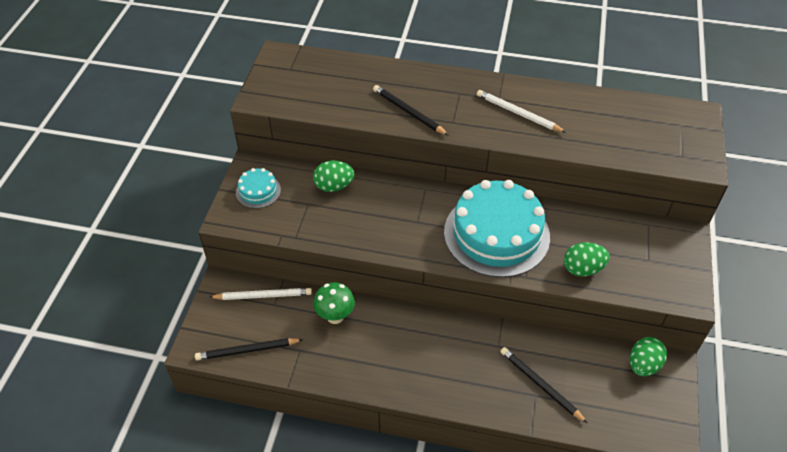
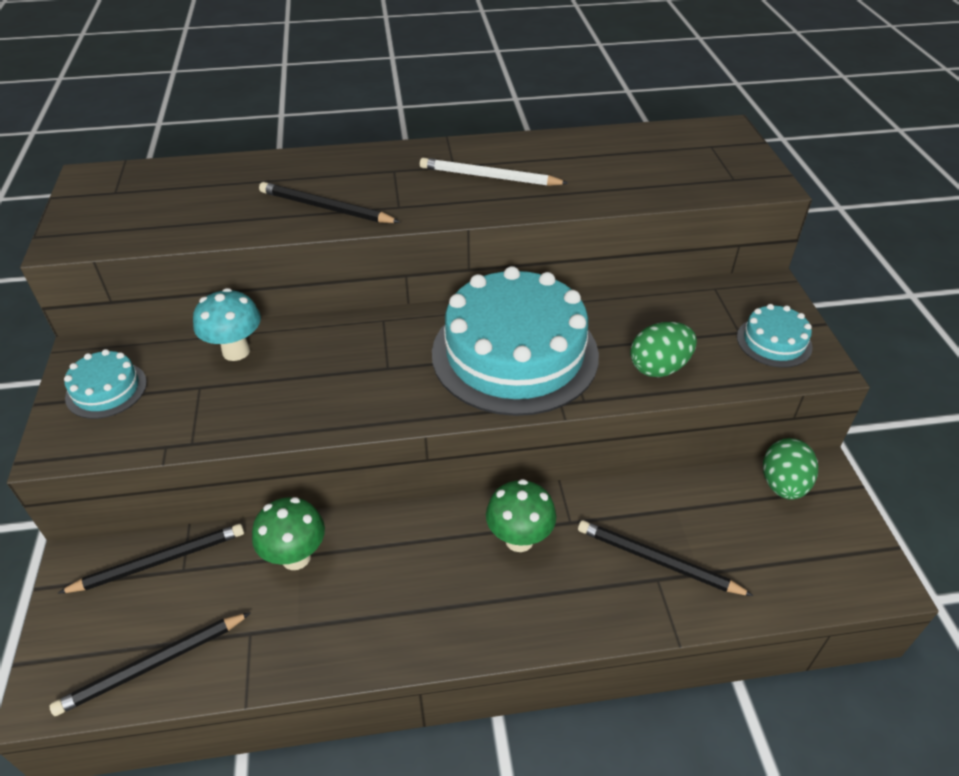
camera: 20 degrees left, 5 degrees down
(263, 295) = (159, 561): white pencil -> black pencil
(334, 186) = (236, 351): green egg -> turquoise mushroom
(464, 346) = (519, 539): none -> green mushroom
(667, 273) = (774, 342): none -> turquoise cake

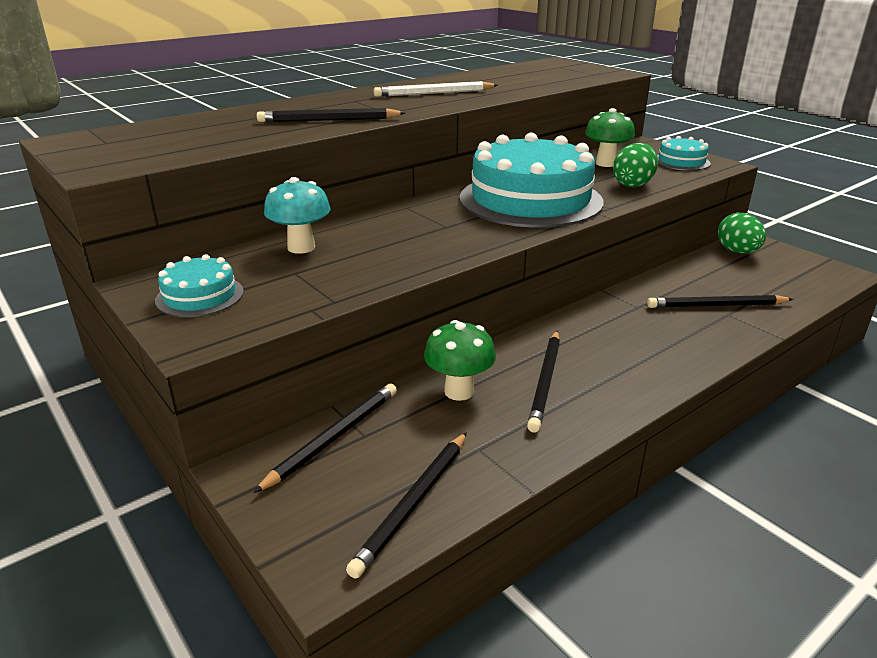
camera: 30 degrees left, 15 degrees down
(378, 583) = (545, 382): none -> black pencil
(519, 539) = (616, 325): green mushroom -> green mushroom (606, 163)

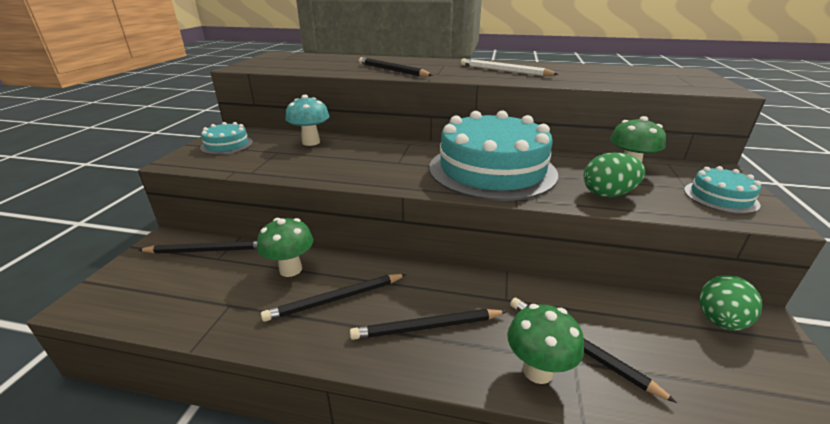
camera: 50 degrees right, 0 degrees up
(414, 503) = (155, 305): black pencil -> black pencil (427, 327)
(725, 330) = (537, 371): none -> green mushroom

